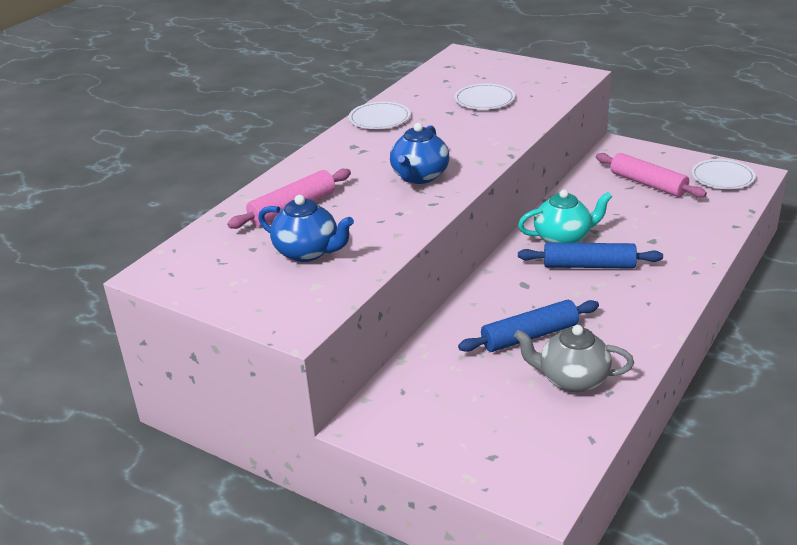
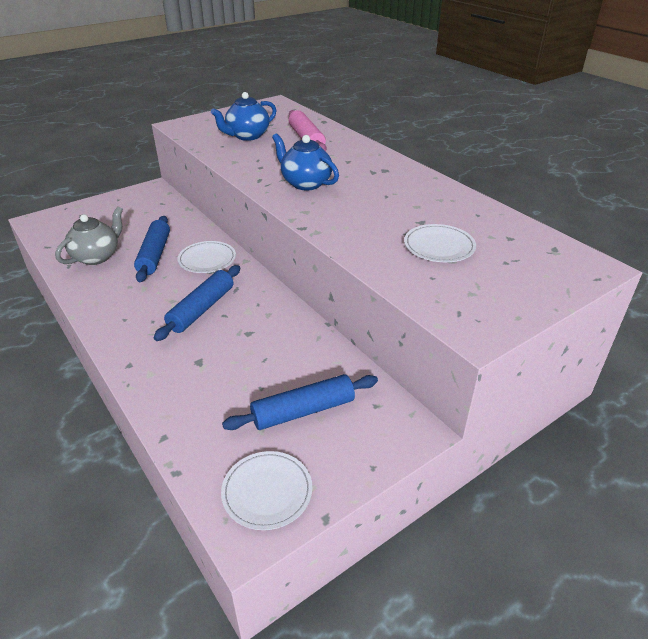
camera: 110 degrees right, 5 degrees up
(379, 119) = (431, 188): white plate -> white plate (207, 259)
(563, 238) = (253, 311): turquoise teapot -> none
(648, 184) = (303, 411): pink rolling pin -> blue rolling pin

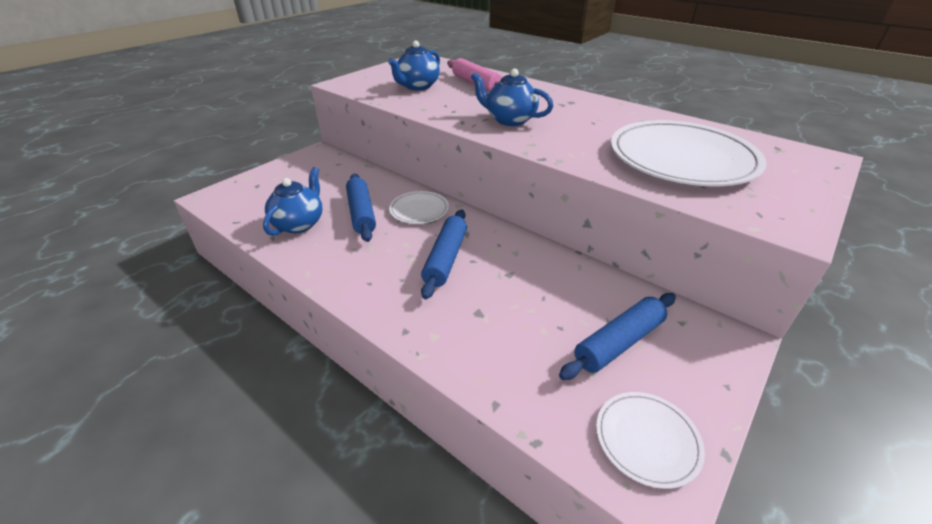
camera: 15 degrees left, 0 degrees up
(97, 256) = (299, 224): grey teapot -> blue teapot
(439, 246) = (682, 158): white plate -> white plate, size x2.06

